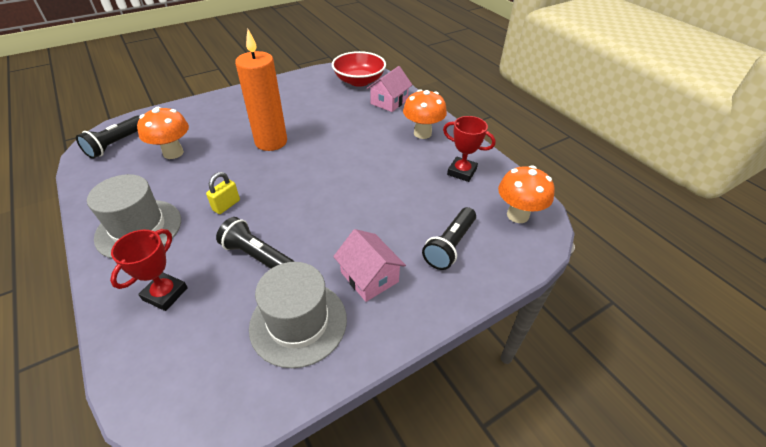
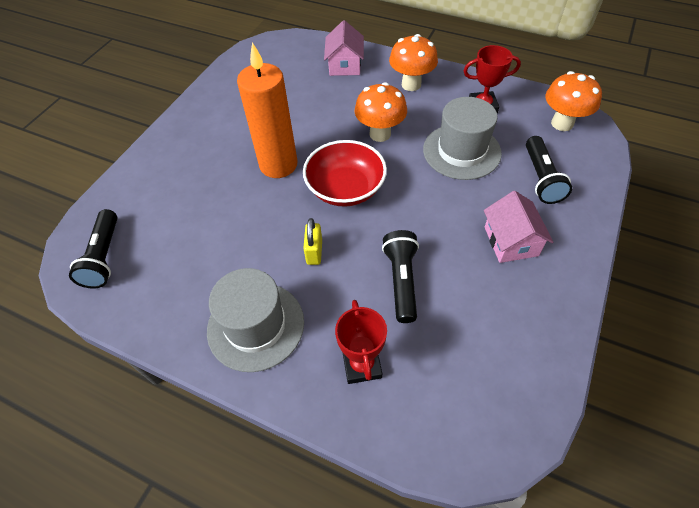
camera: 30 degrees left, 10 degrees up
(173, 153) = (187, 231): orange mushroom -> orange mushroom (380, 134)
(257, 256) = (401, 281): black flashlight -> black flashlight turned 90 degrees clockwise
(298, 322) = (500, 312): grey hat -> grey hat (461, 151)
(359, 81) = (289, 54): red bowl -> red bowl (345, 188)
(369, 277) = (511, 241): pink house -> pink house turned 60 degrees clockwise

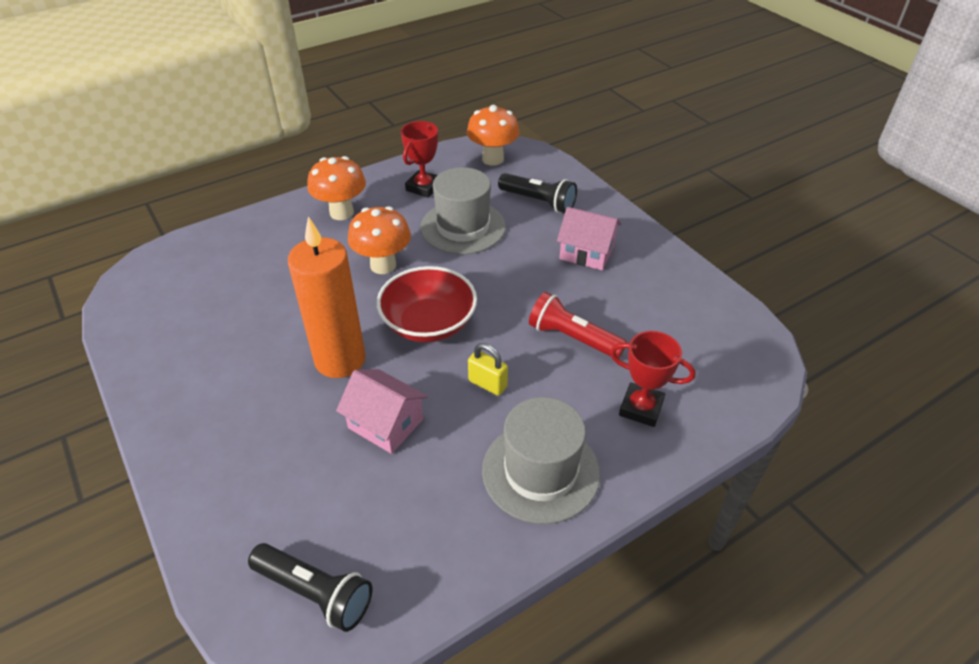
camera: 60 degrees left, 10 degrees down
(345, 65) = (252, 241): pink house -> pink house (386, 423)
(401, 281) = (572, 338): black flashlight -> red flashlight

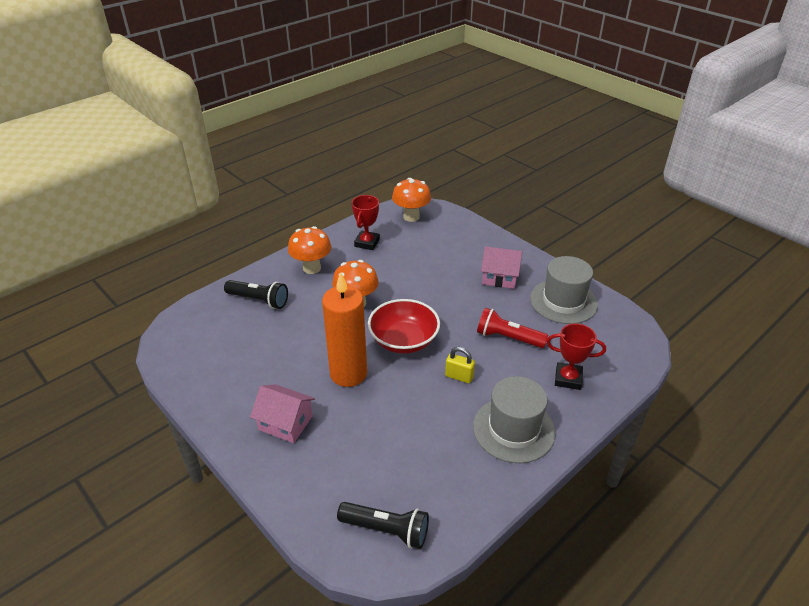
camera: 10 degrees left, 5 degrees down
(386, 423) = (396, 413): pink house -> pink house (285, 423)
(463, 227) = (405, 269): grey hat -> grey hat (563, 301)
(538, 202) = (454, 245): black flashlight -> black flashlight (259, 300)

